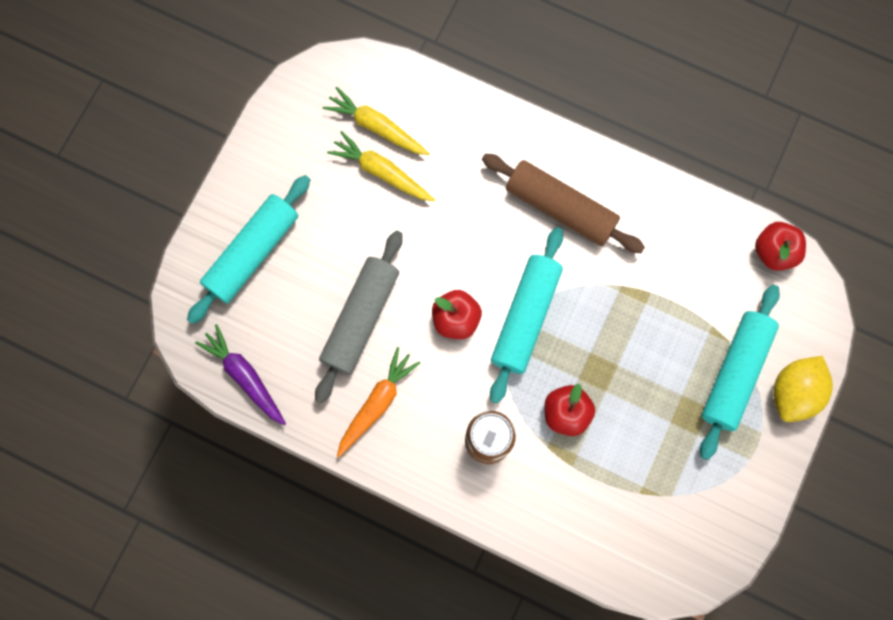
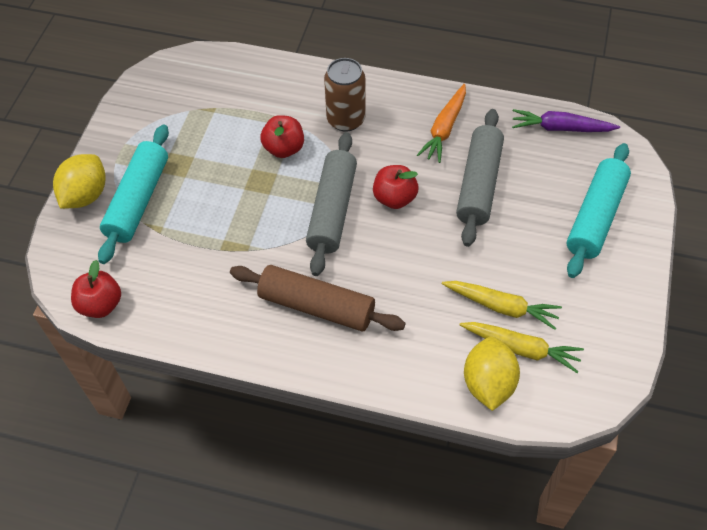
camera: 170 degrees right, 20 degrees down
(245, 376) = (560, 128): purple carrot -> purple carrot turned 150 degrees clockwise
(417, 100) = (488, 383): none -> yellow lemon
(525, 317) = (332, 210): turquoise rolling pin -> grey rolling pin

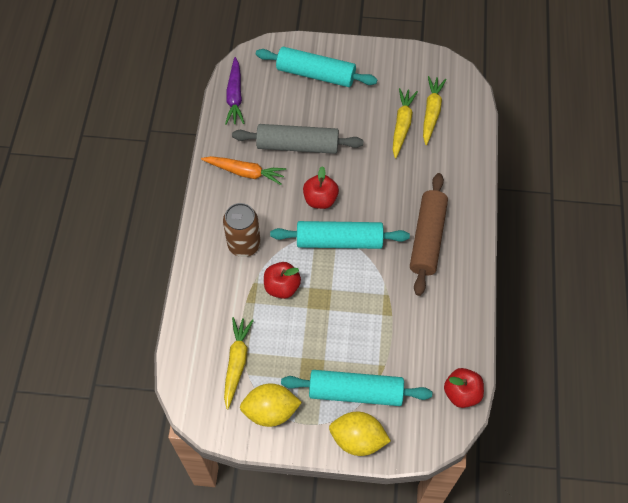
camera: 100 degrees left, 5 degrees up
(205, 102) = (237, 362): none -> yellow carrot
(332, 210) = (339, 241): grey rolling pin -> turquoise rolling pin
(488, 383) = (461, 129): yellow lemon -> yellow lemon (270, 411)

